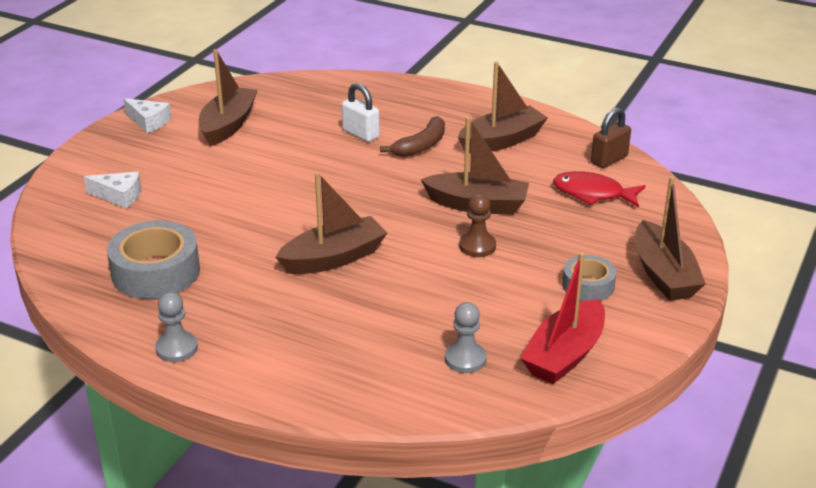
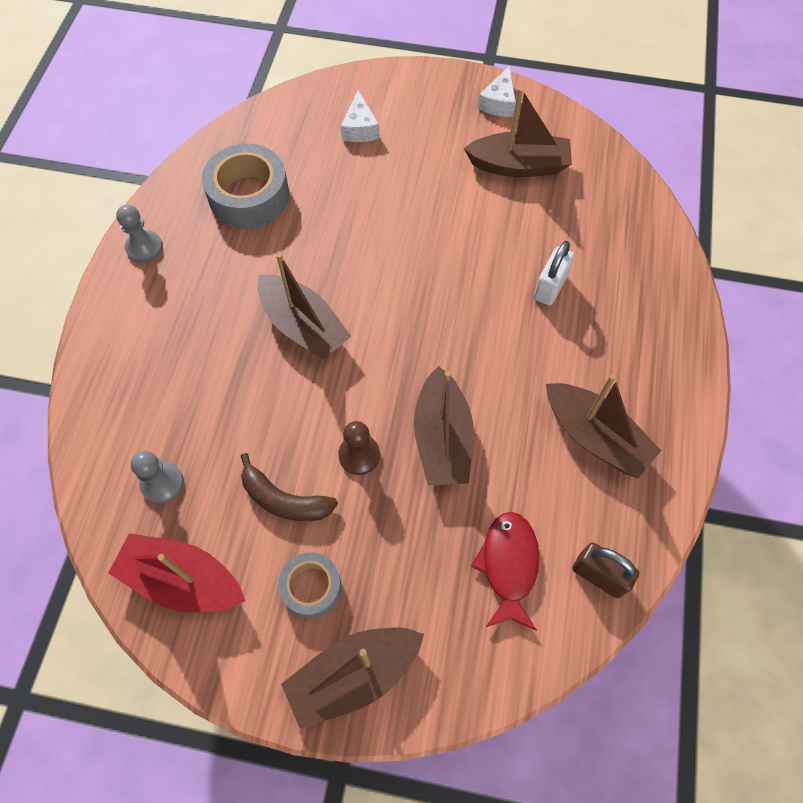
camera: 75 degrees right, 30 degrees up
(421, 146) = (548, 353): brown banana -> brown banana (284, 500)

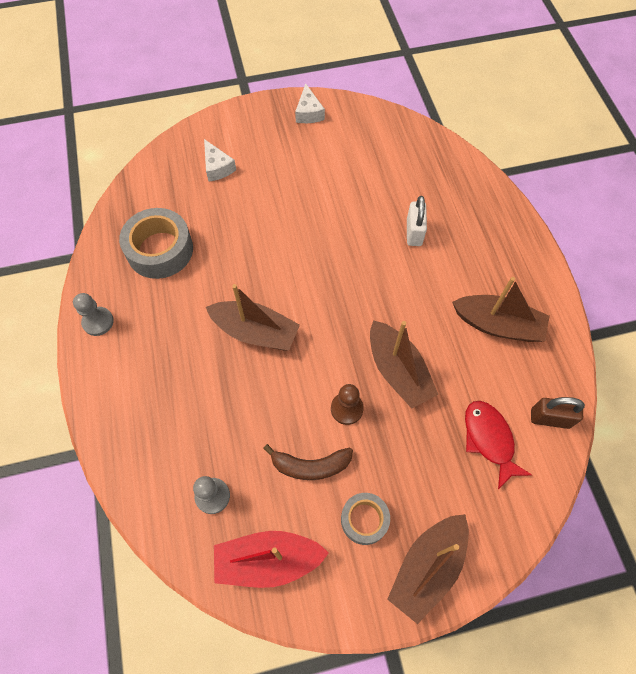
camera: 25 degrees left, 0 degrees up
(519, 166) = (347, 154): brown boat -> none

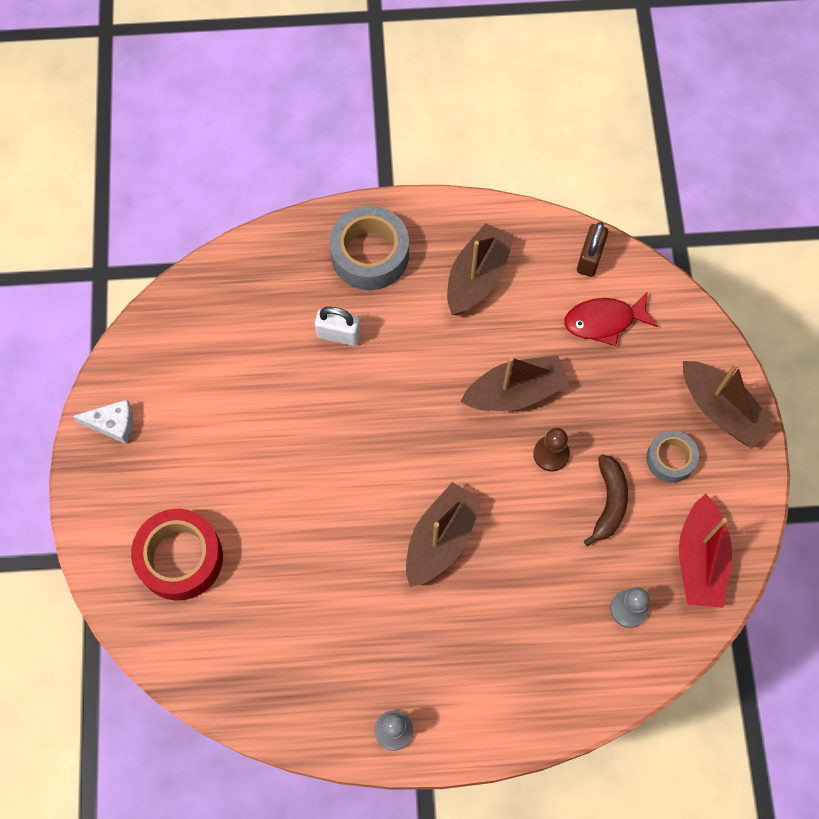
camera: 80 degrees left, 5 degrees up
(160, 250) = (300, 645): grey tape -> grey tape (370, 254)
(217, 167) = (180, 558): white cheese -> red tape

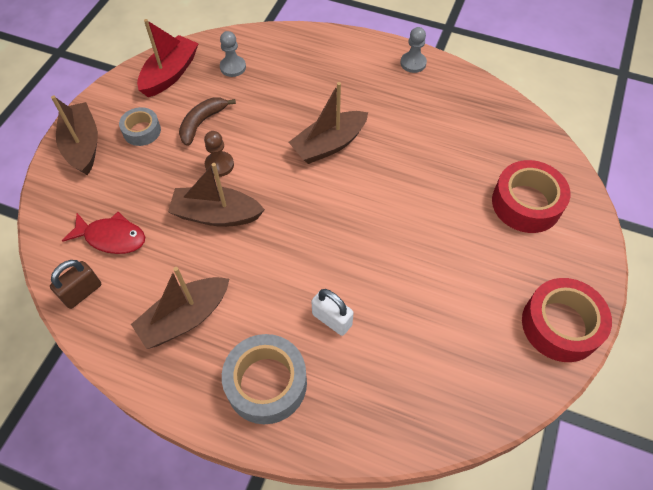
camera: 155 degrees left, 10 degrees down
(113, 424) = (560, 325): white cheese -> red tape

